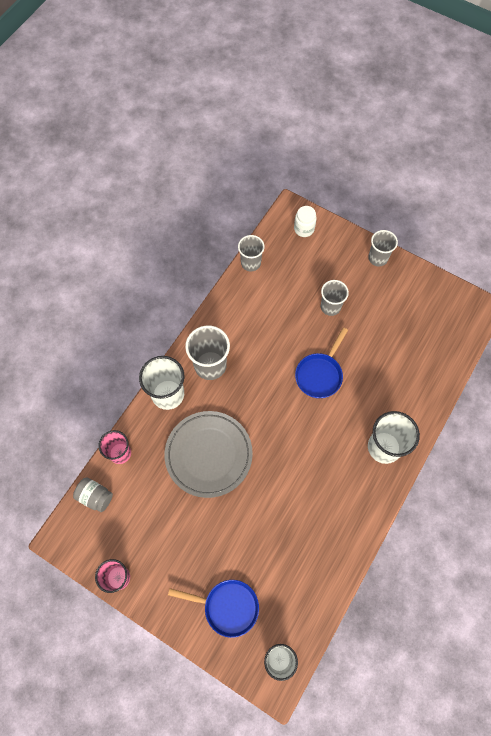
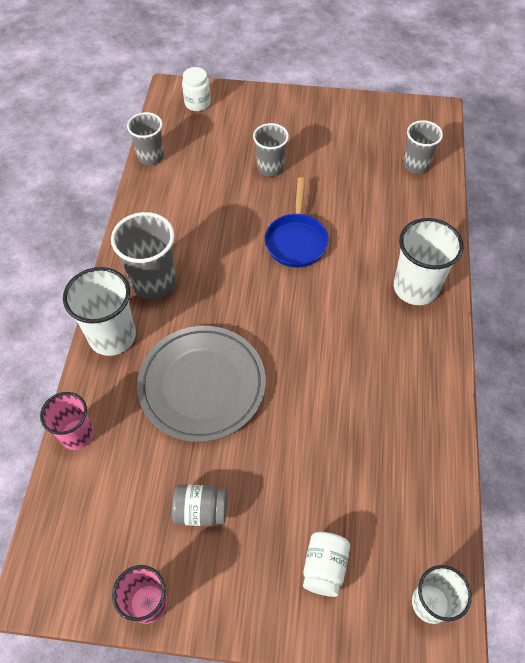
camera: 25 degrees left, 10 degrees down
(95, 496) = (64, 507): grey jar -> grey jar (200, 510)
(227, 606) = (324, 567): blue pan -> white jar
(378, 258) = (297, 103): grey cup -> grey cup (416, 165)

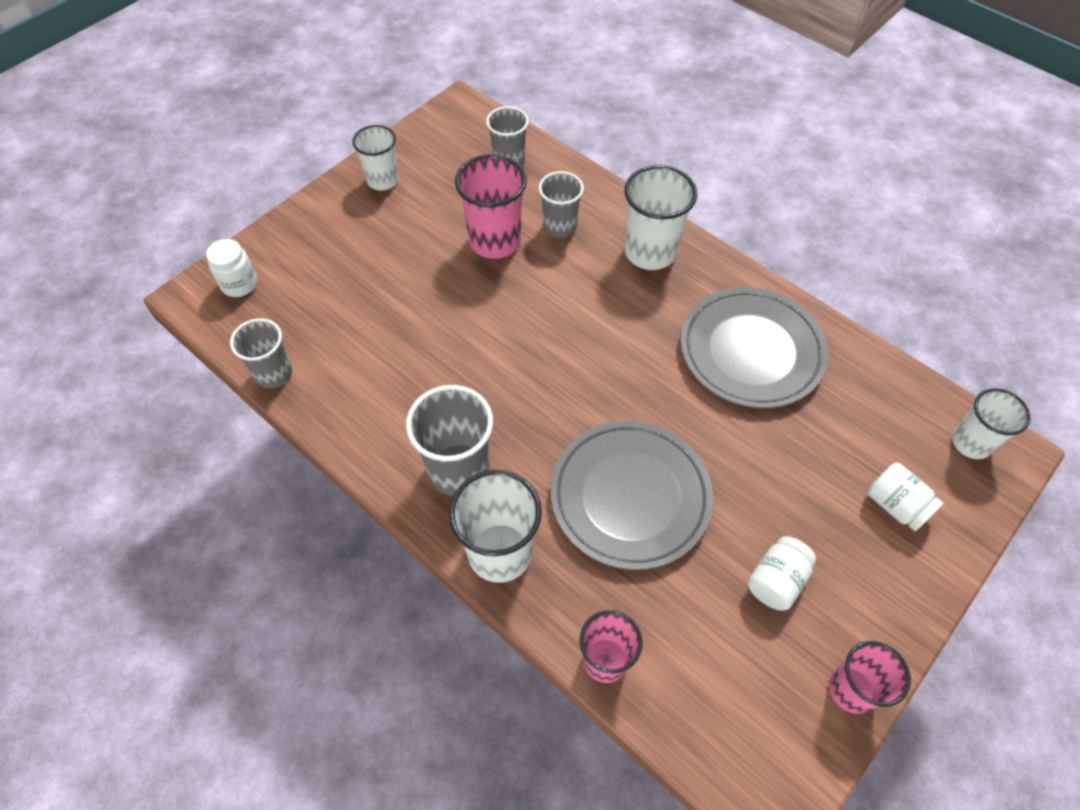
camera: 55 degrees left, 0 degrees up
(200, 510) = (776, 580): grey jar -> white jar
(270, 168) = (400, 274): grey cup -> grey cup (559, 226)
(296, 240) = (516, 309): blue pan -> none
(335, 115) = (383, 180): none -> white cup
(341, 197) = (495, 241): none -> pink cup
(383, 398) = (751, 351): none -> grey plate

